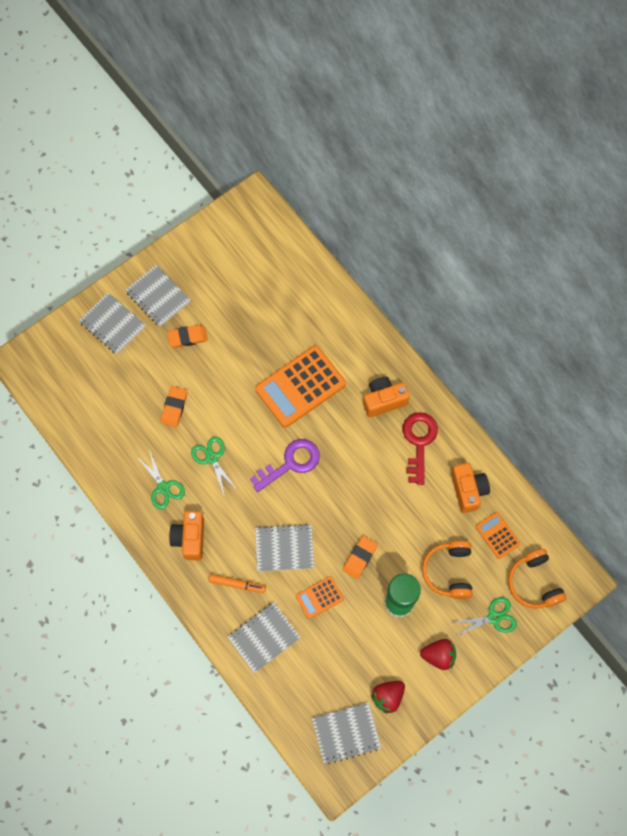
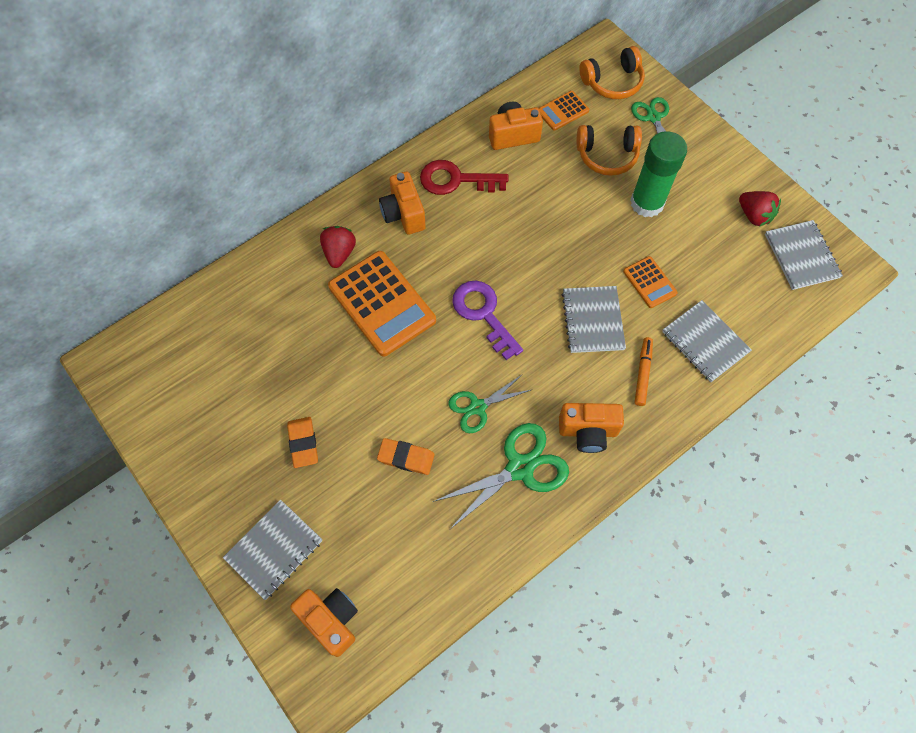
camera: 90 degrees left, 5 degrees down
(64, 363) = (331, 620): none -> orange camera
(158, 296) = (237, 485): grey notebook -> none
(163, 487) = (519, 468): green scissors -> green scissors, size x1.58
(359, 558) = (598, 241): orange eraser -> none
(438, 656) = (701, 167): red strawberry -> red strawberry (339, 253)

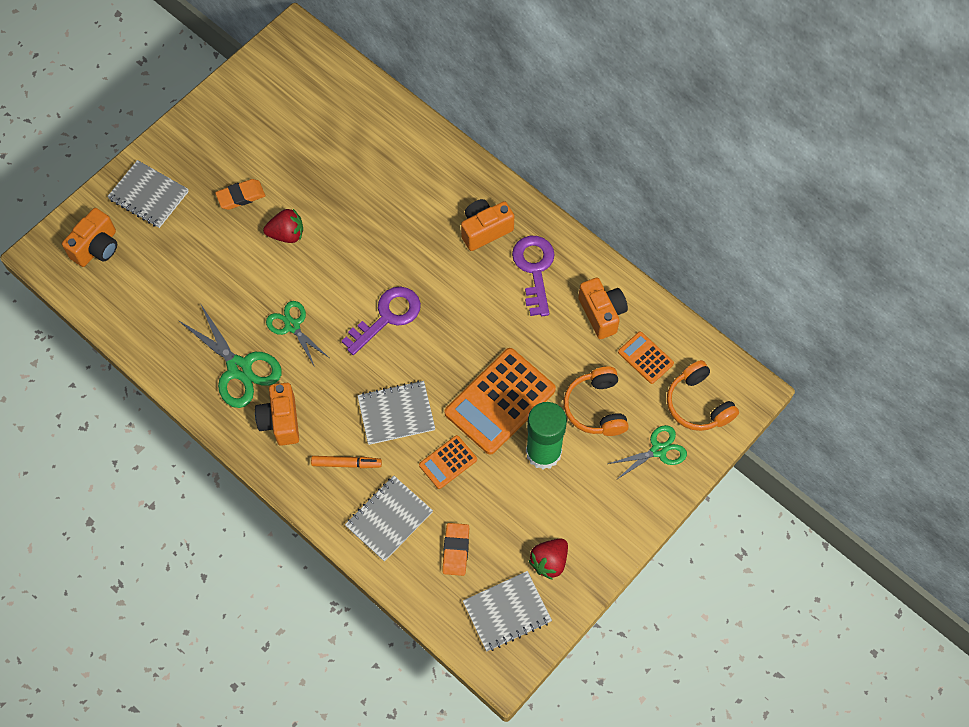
camera: 80 degrees right, 0 degrees up
(339, 253) = (431, 185): red strawberry -> red strawberry (287, 234)
(382, 303) = (384, 230): orange calculator -> orange calculator (500, 401)
(406, 458) = (237, 276): orange eraser -> orange eraser (456, 550)
(456, 180) = (534, 269): red key -> purple key

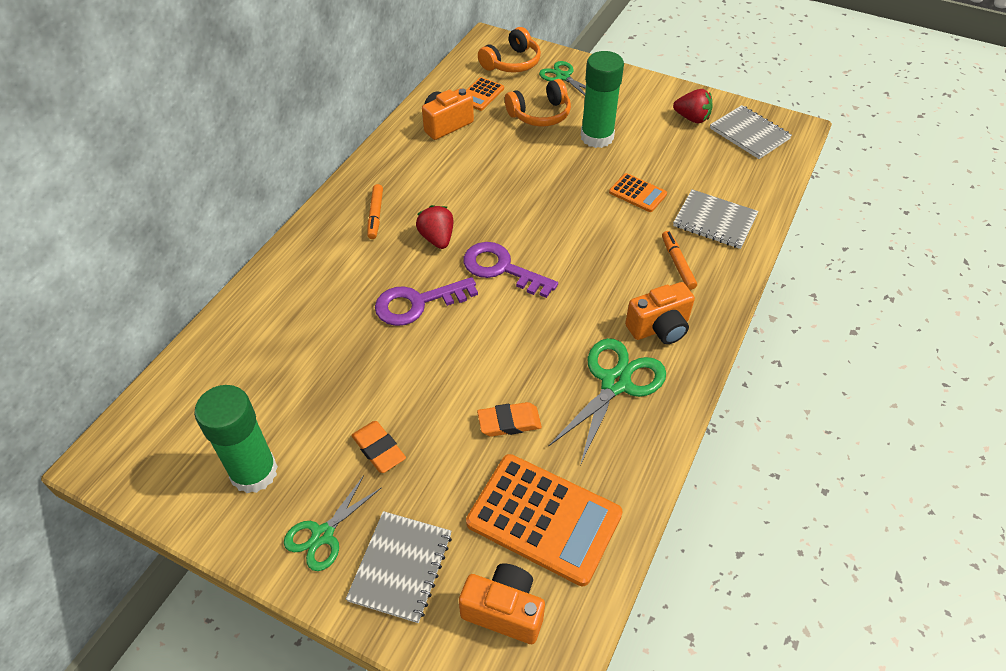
camera: 105 degrees left, 15 degrees down
(251, 120) = (254, 472): none -> green glue stick
(287, 234) = (423, 384): red strawberry -> red strawberry (437, 238)
(292, 326) = (543, 347): green scissors -> green scissors (323, 535)
(396, 413) = (606, 238): grey notebook -> none
(456, 550) = (716, 172): orange eraser -> orange eraser (509, 422)
(485, 230) = (375, 215): orange camera -> orange marker
(500, 401) = (560, 171): orange calculator -> orange calculator (544, 518)
(534, 269) = (412, 173): purple key -> purple key (417, 303)

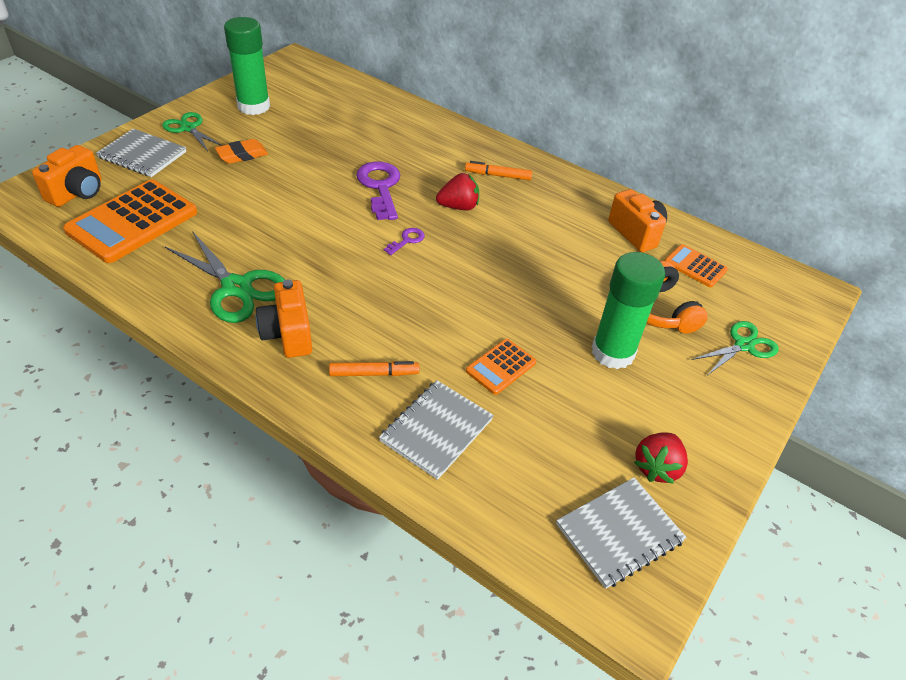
camera: 95 degrees right, 5 degrees down
(501, 269) = (407, 240): purple key -> purple key, size x0.48
(509, 422) = (230, 218): orange eraser -> none
(512, 63) = (768, 303): orange headphones -> none

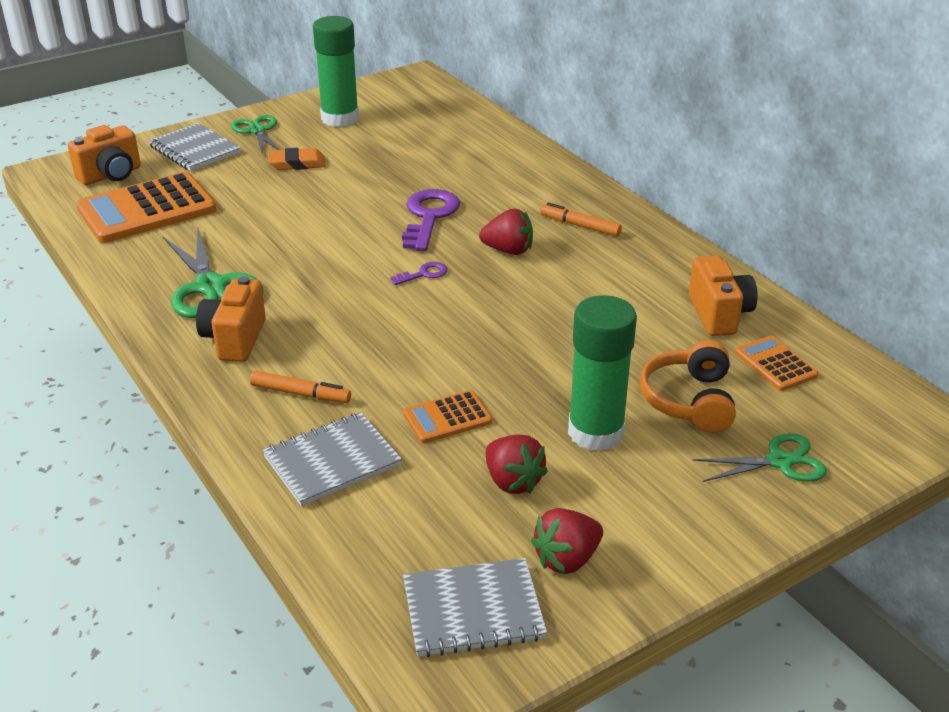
camera: 25 degrees right, 10 degrees down
(581, 411) = (512, 482): none -> red strawberry

